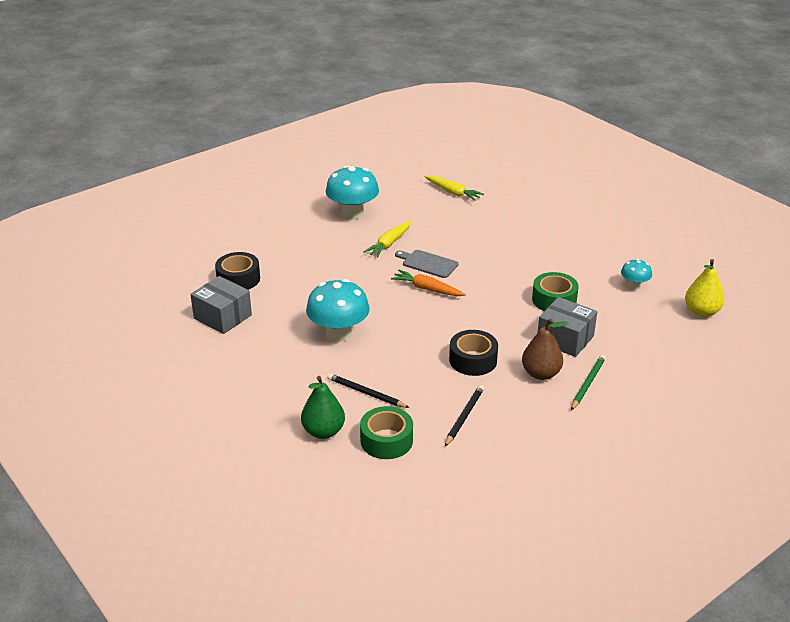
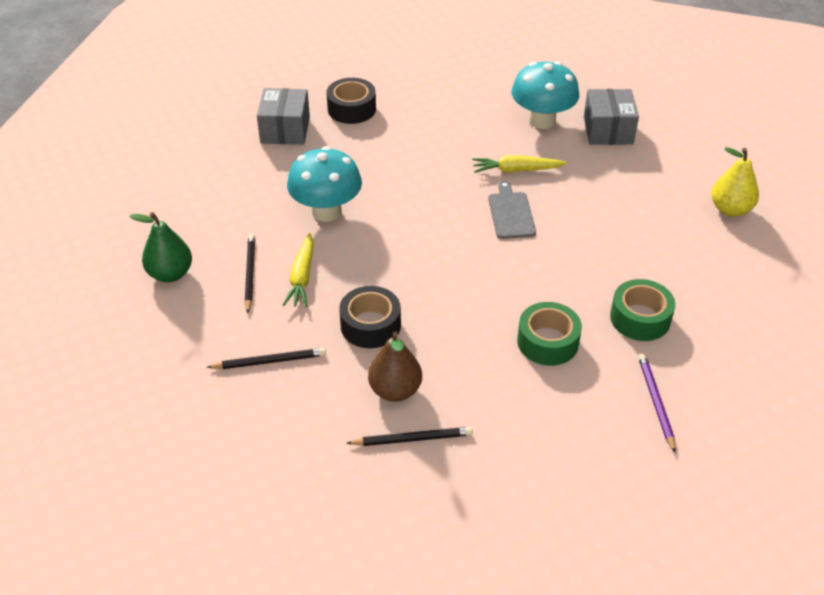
camera: 55 degrees right, 10 degrees up
(386, 440) = (189, 322): green tape -> green tape (640, 318)
(427, 289) = (463, 235): orange carrot -> none
(452, 192) = (671, 167): yellow carrot -> yellow carrot (302, 276)
(565, 339) = (480, 383): grey box -> grey box (608, 130)
(587, 383) = (412, 439): green pencil -> black pencil
(634, 286) = (655, 402): turquoise mushroom -> purple pencil
(701, 312) = (669, 493): yellow pear -> yellow pear (730, 209)

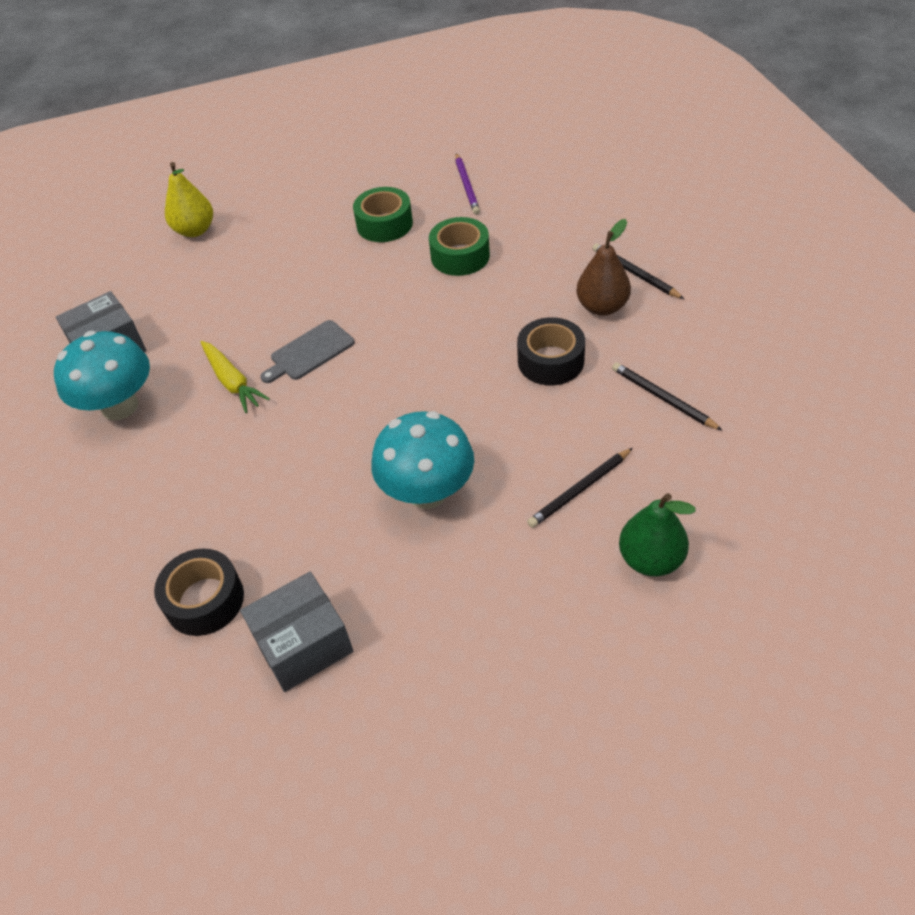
camera: 120 degrees left, 5 degrees up
(302, 276) = (541, 446): yellow carrot -> none
(655, 402) = (467, 186): purple pencil -> purple pencil turned 60 degrees counterclockwise

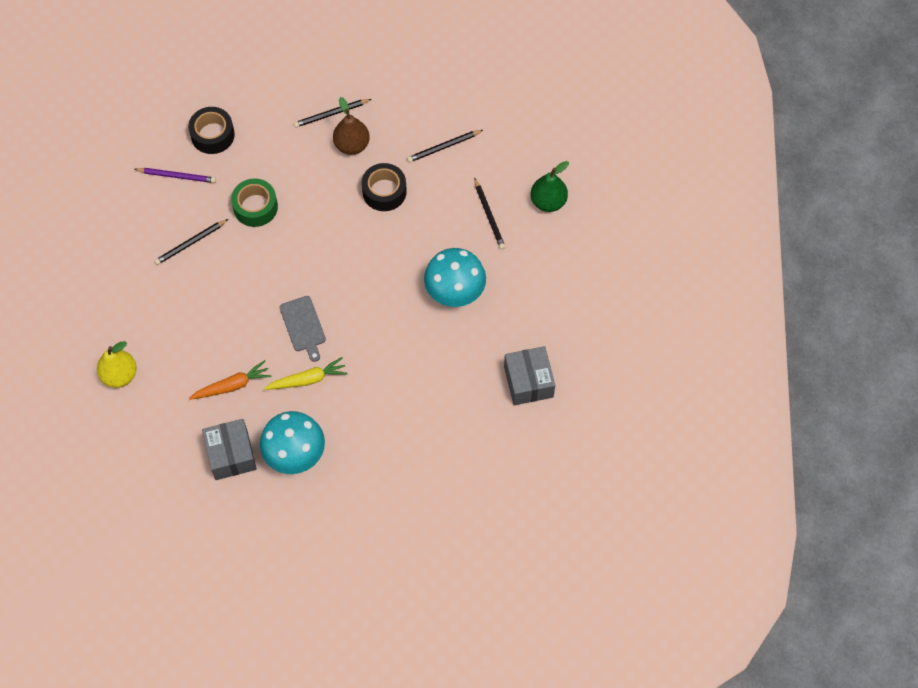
camera: 75 degrees left, 15 degrees up
(204, 600) = (478, 426): black tape -> black tape (212, 135)
(205, 318) = (232, 386): none -> orange carrot
(384, 224) = (190, 243): green tape -> black pencil

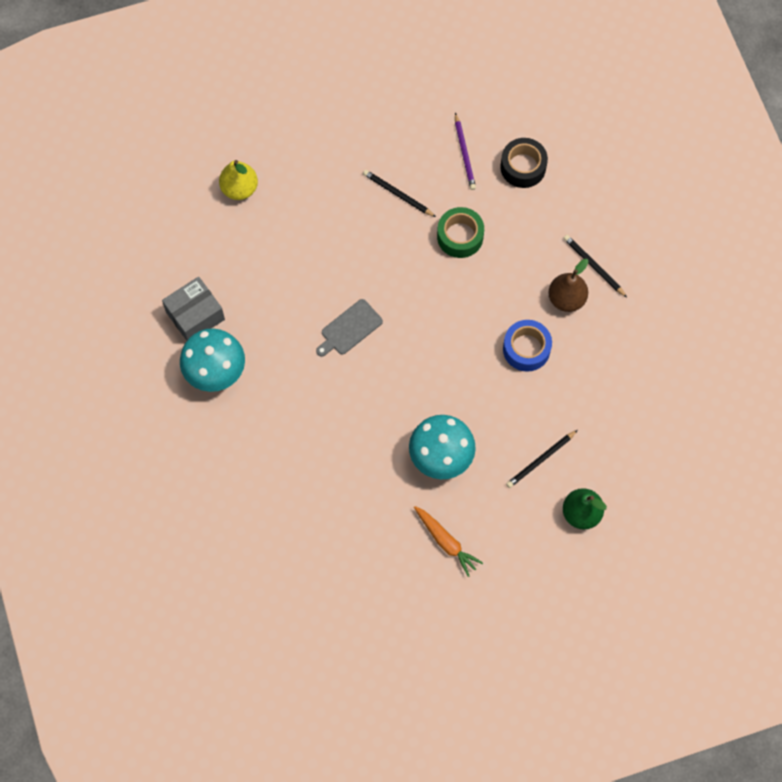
camera: 70 degrees right, 5 degrees up
(232, 386) = (264, 289): orange carrot -> orange carrot (446, 542)
(307, 379) = (295, 353): yellow carrot -> none
(384, 191) = (526, 349): black tape -> blue tape
(444, 147) = (602, 387): black pencil -> none
(528, 382) = (369, 562): grey box -> none

